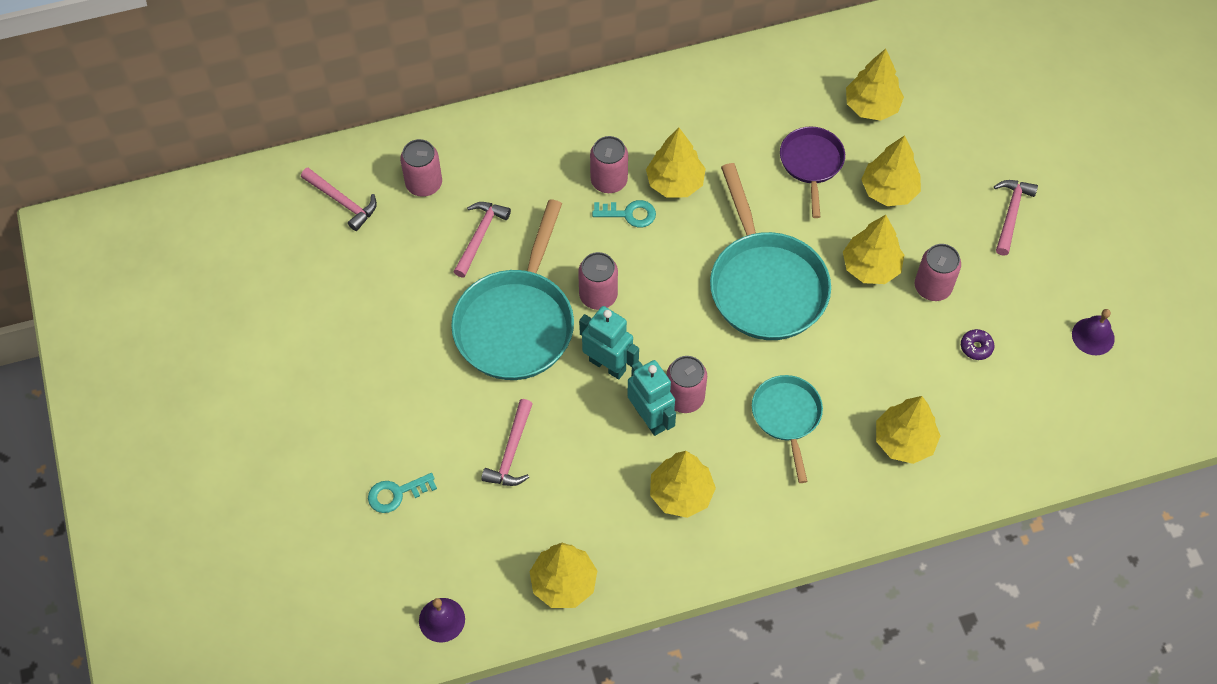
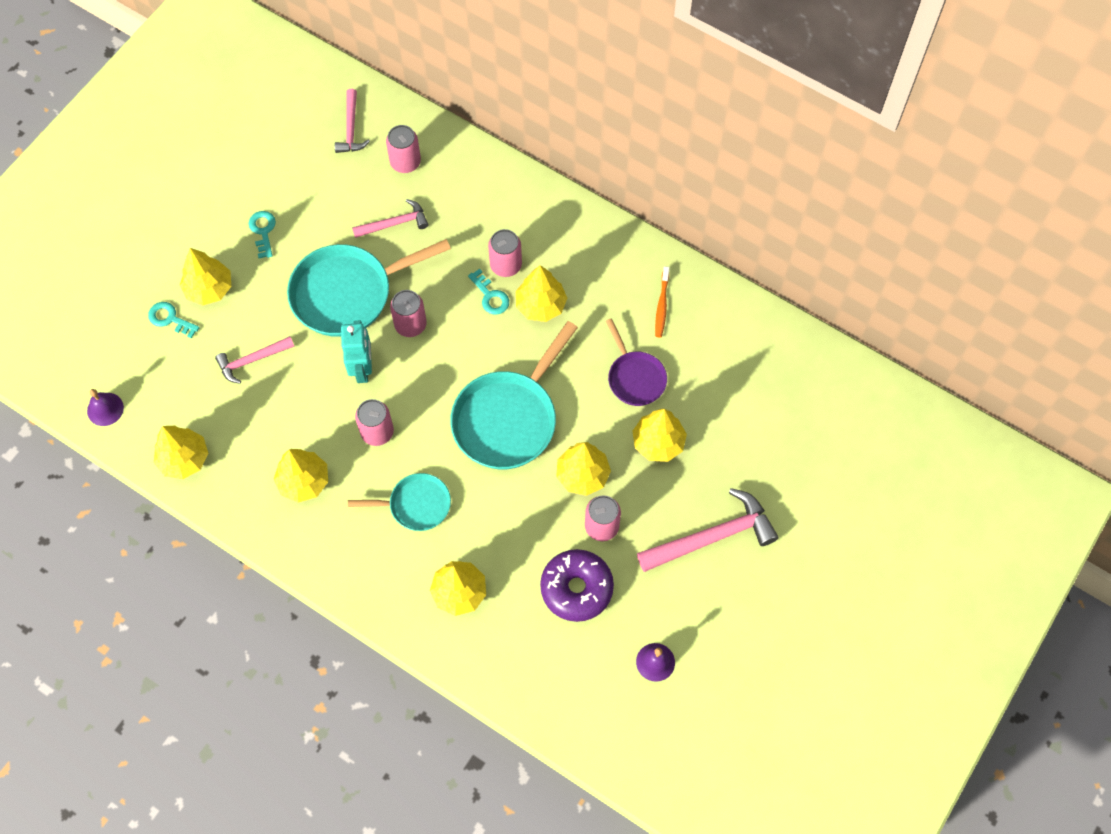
camera: 50 degrees right, 5 degrees up
(379, 349) = (263, 231): none -> turquoise key
(650, 418) = (344, 422): turquoise robot -> none
(760, 96) = (662, 306): none -> orange toothbrush
(787, 417) = (416, 505): turquoise pan -> turquoise pan turned 45 degrees clockwise
(811, 164) = (635, 378): purple pan -> purple pan turned 105 degrees clockwise
(871, 106) = (721, 382): yellow tree -> yellow tree (209, 289)
(976, 347) = (576, 588): purple donut -> purple donut, size x2.44
(1010, 214) = (712, 536): pink hammer -> pink hammer, size x1.71

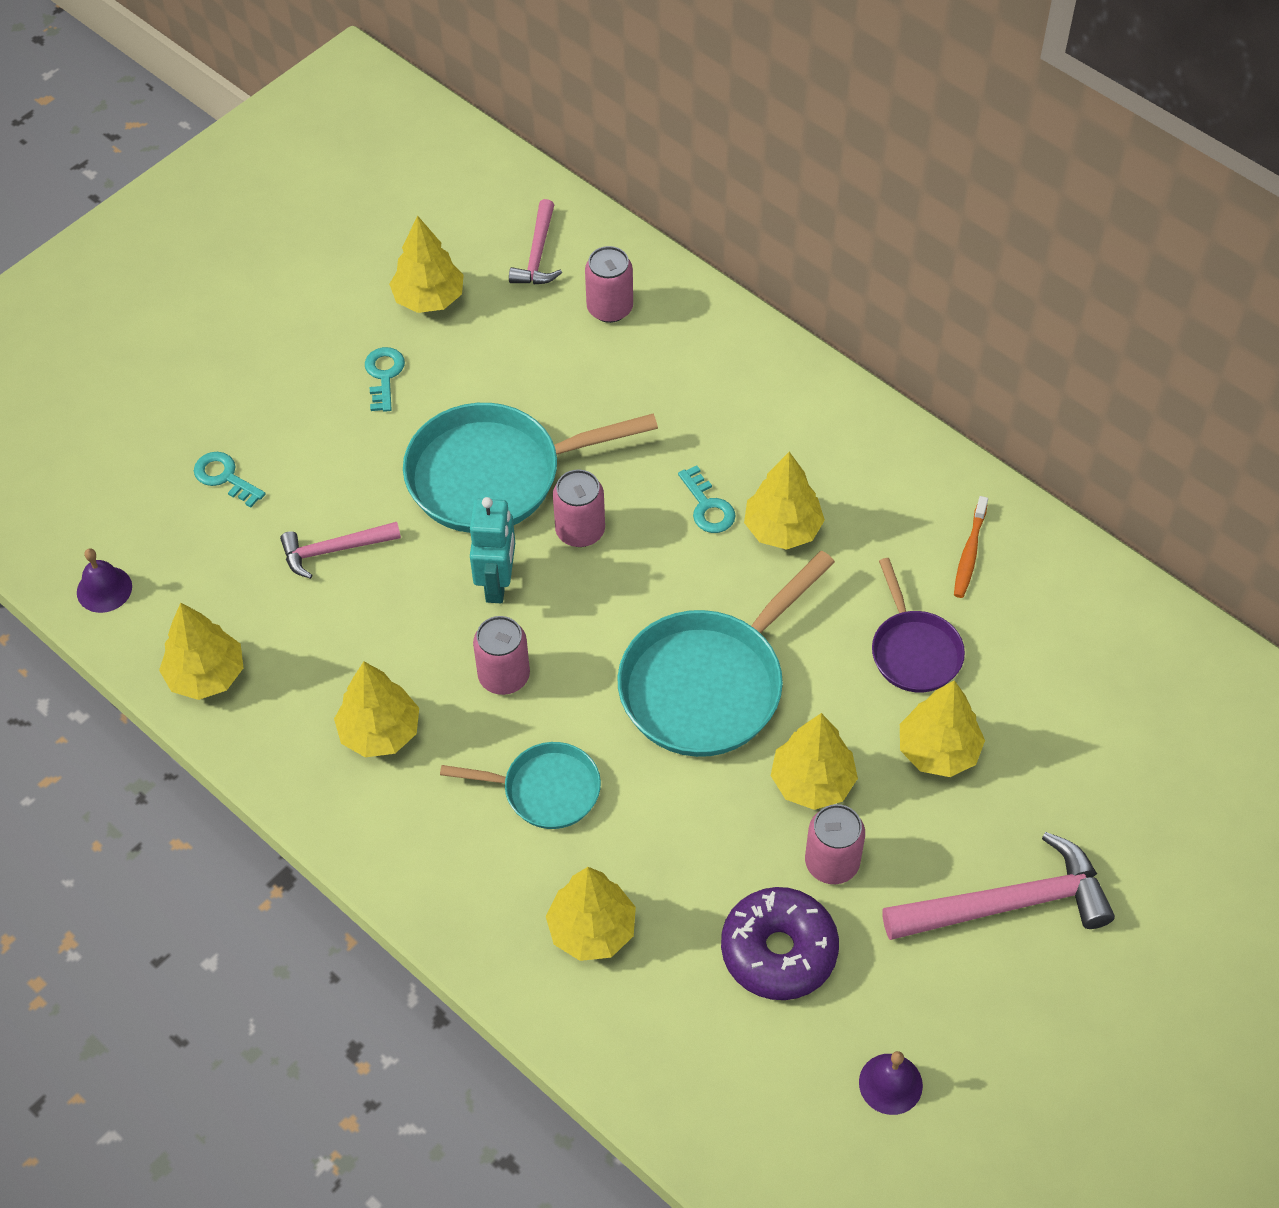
camera: 10 degrees right, 10 degrees down
(209, 289) = (290, 443): yellow tree -> yellow tree (429, 299)
(394, 223) = (580, 388): pink hammer -> none
(506, 265) = (737, 466): pink can -> none

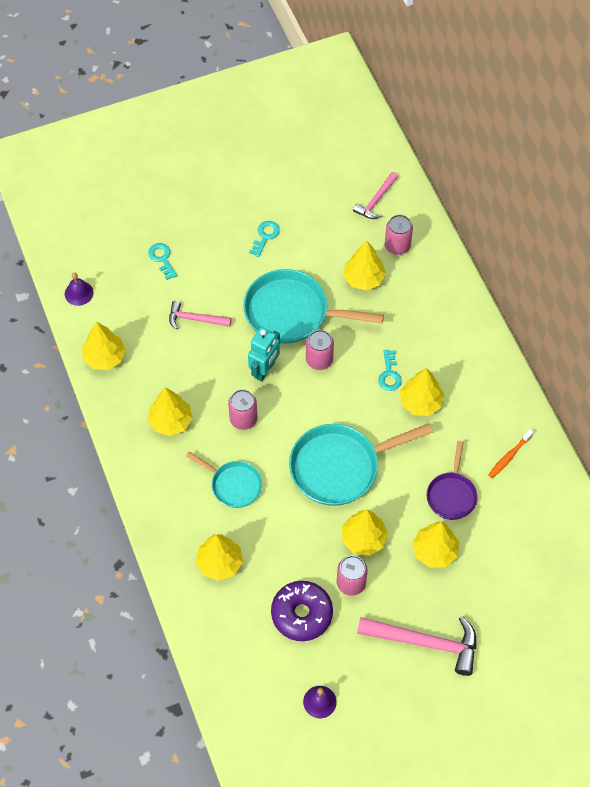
camera: 25 degrees right, 5 degrees up
(429, 299) = (308, 203): yellow tree -> yellow tree (363, 278)

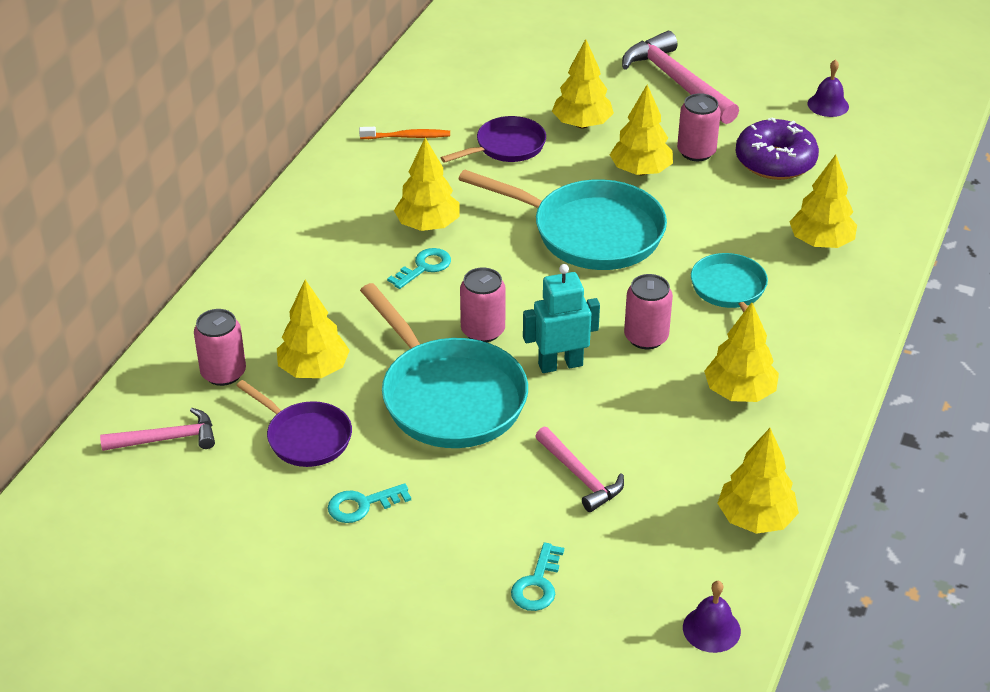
camera: 135 degrees left, 20 degrees down
(324, 246) = (305, 437): none -> purple pan

